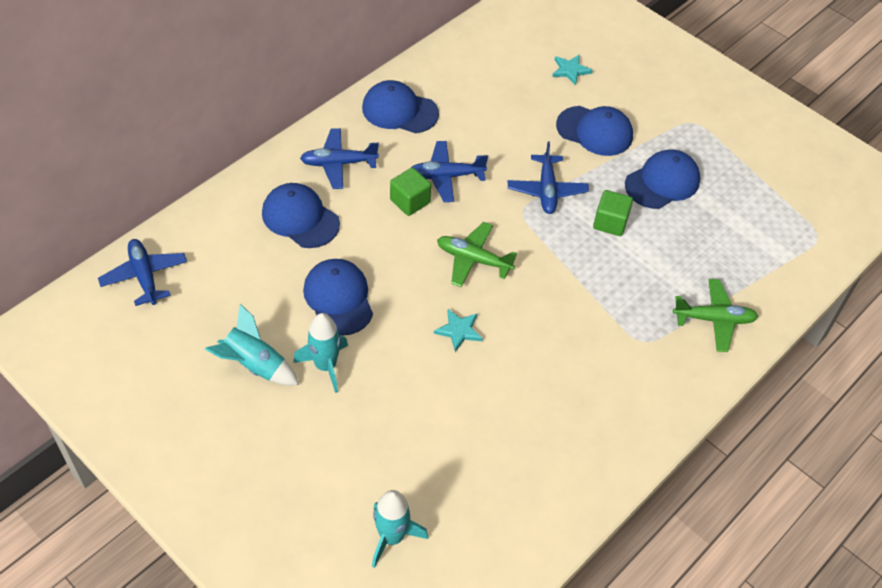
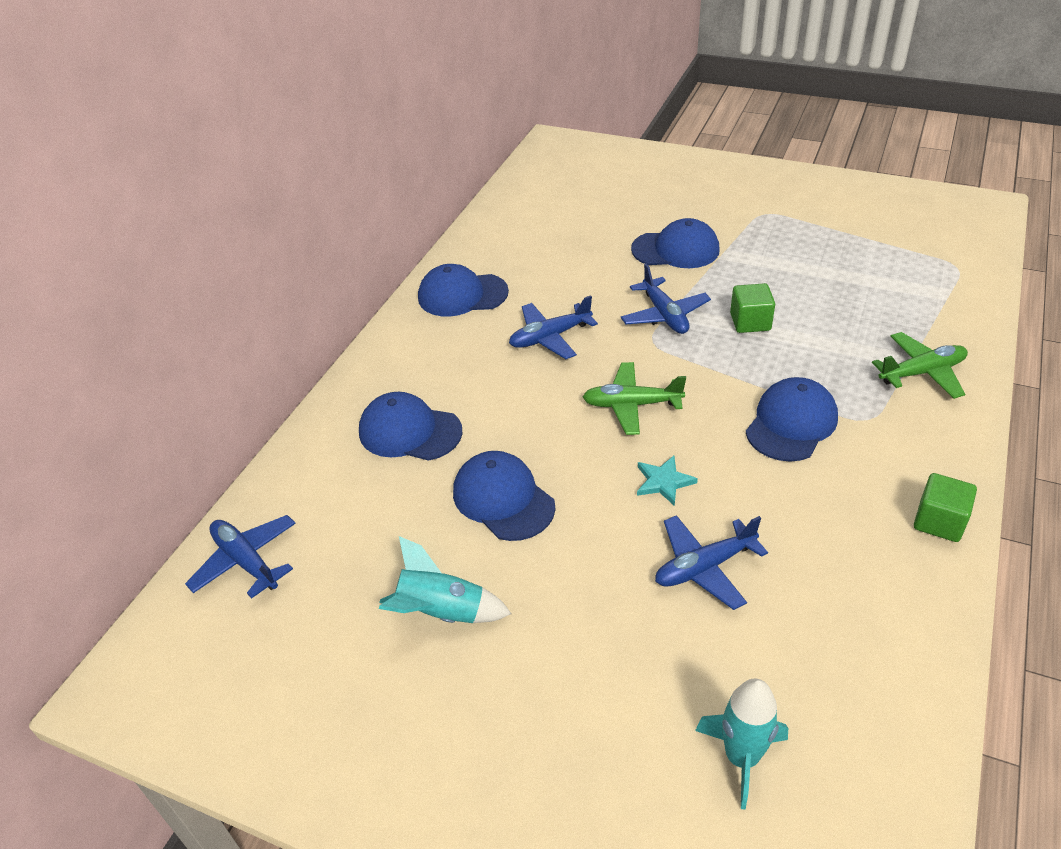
camera: 15 degrees left, 10 degrees down
(325, 366) = (531, 579): turquoise rocket -> none
(338, 163) = (423, 364): blue plane -> blue plane (704, 567)
(410, 201) = (525, 373): green cube -> green cube (939, 521)
(570, 70) = (615, 208): turquoise star -> none
(662, 182) = (774, 270): blue cap -> blue cap (791, 423)

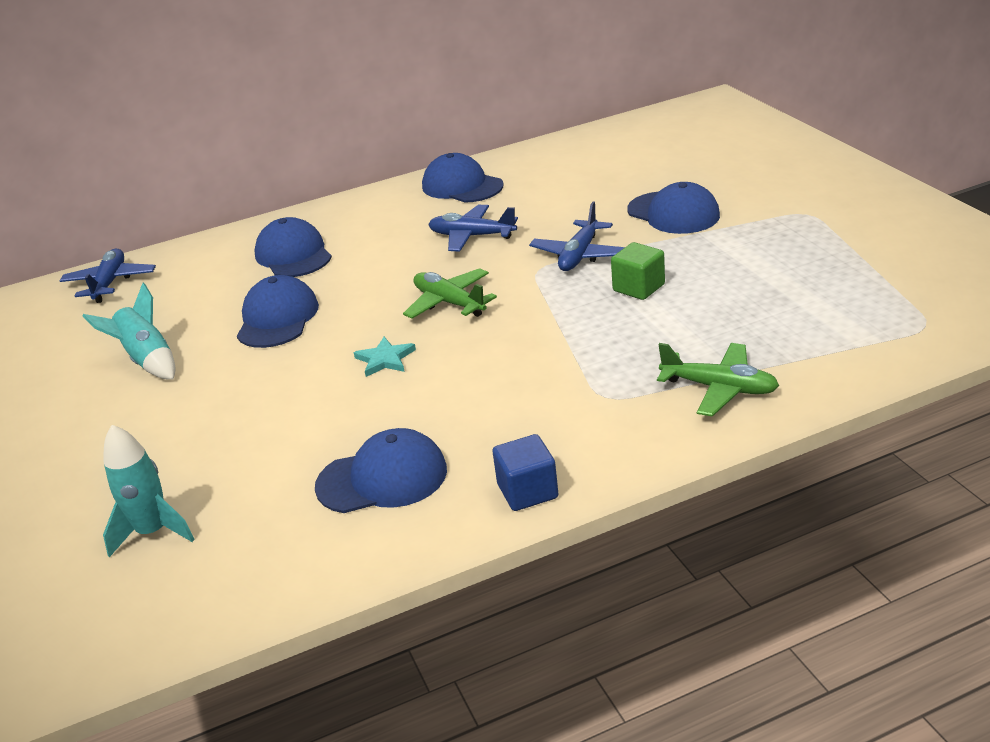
camera: 45 degrees right, 10 degrees down
(704, 567) = (319, 422): blue plane -> none
(791, 423) = (539, 369): blue cap -> blue cap (382, 478)
(939, 521) = (527, 491): green cube -> blue cube

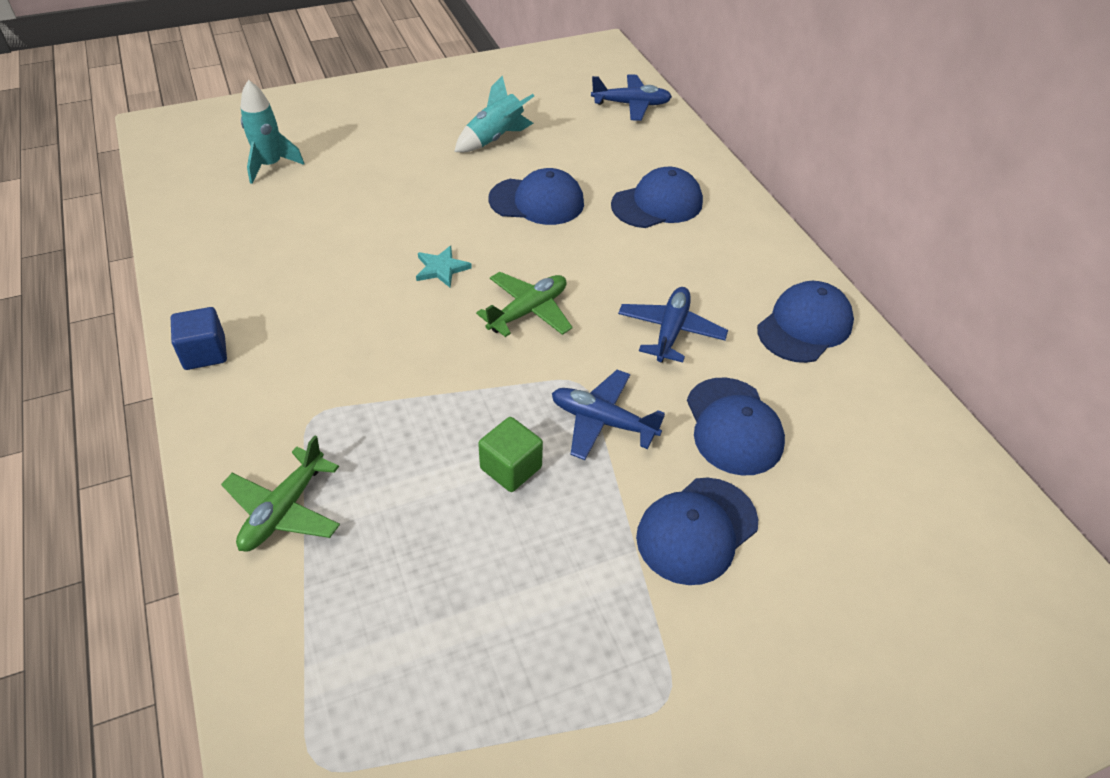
camera: 85 degrees right, 15 degrees up
(382, 478) = (269, 270): blue cap -> blue cap (733, 426)

